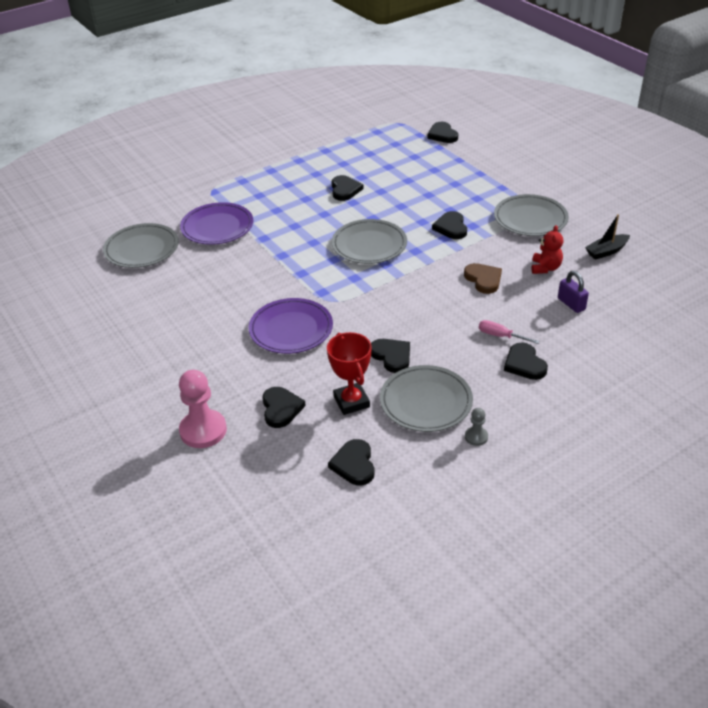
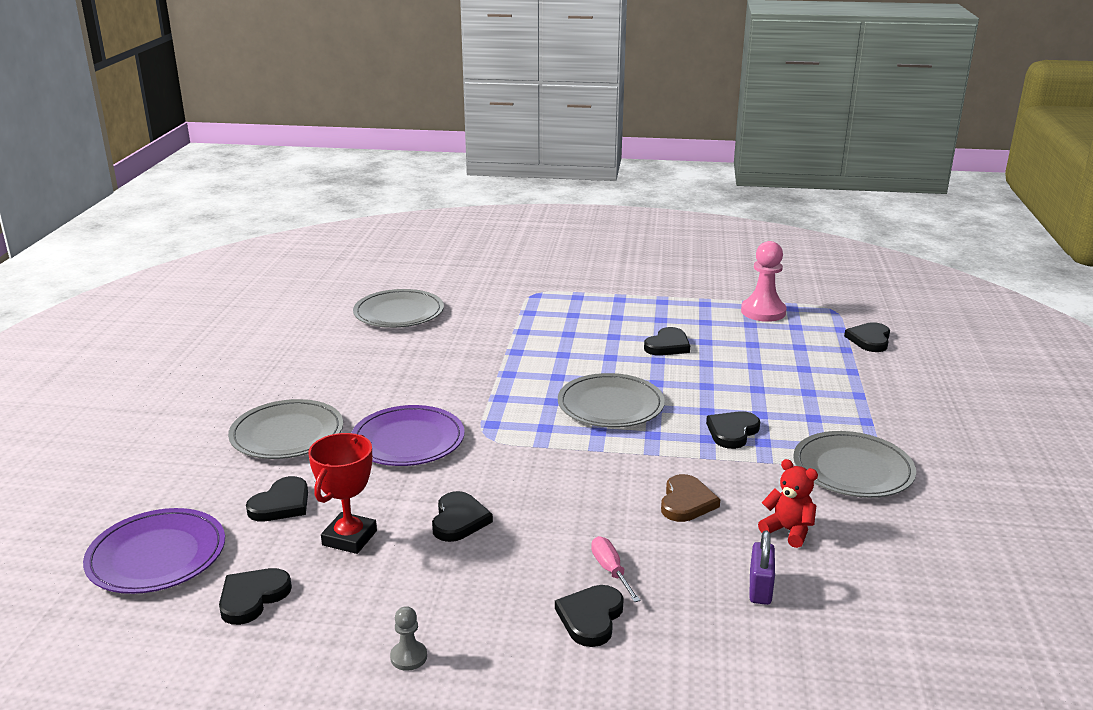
camera: 40 degrees right, 15 degrees down
(203, 430) = (193, 482): pink pawn -> pink pawn (763, 312)
(217, 227) = (490, 324): purple plate -> purple plate (157, 556)
(426, 401) = (418, 585): grey plate -> grey plate (287, 434)
(545, 268) = (788, 531): red teddy bear -> red teddy bear turned 105 degrees counterclockwise
(606, 251) = (910, 556): black boat -> none

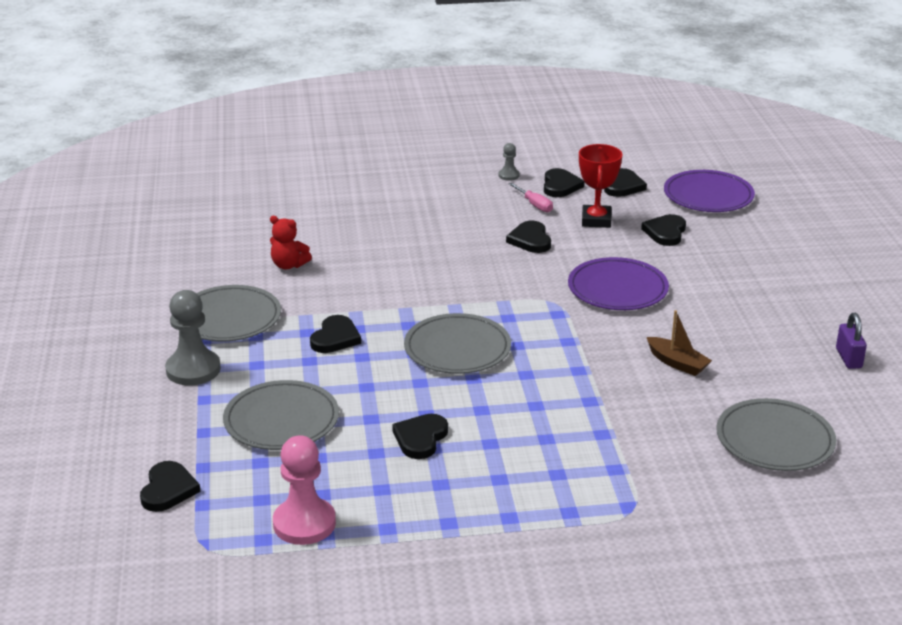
camera: 165 degrees right, 5 degrees up
(287, 434) = (723, 280): grey plate -> grey plate (281, 420)
(418, 368) = (677, 363): none -> brown boat
(591, 617) = (414, 203): black heart -> black heart (560, 186)
(611, 571) = (410, 226): pink screwdriver -> pink screwdriver (534, 205)
(686, 502) = (367, 274): brown heart -> none
(760, 588) = (310, 230): purple padlock -> purple padlock (848, 358)
(877, 421) = (193, 370): none -> grey pawn

